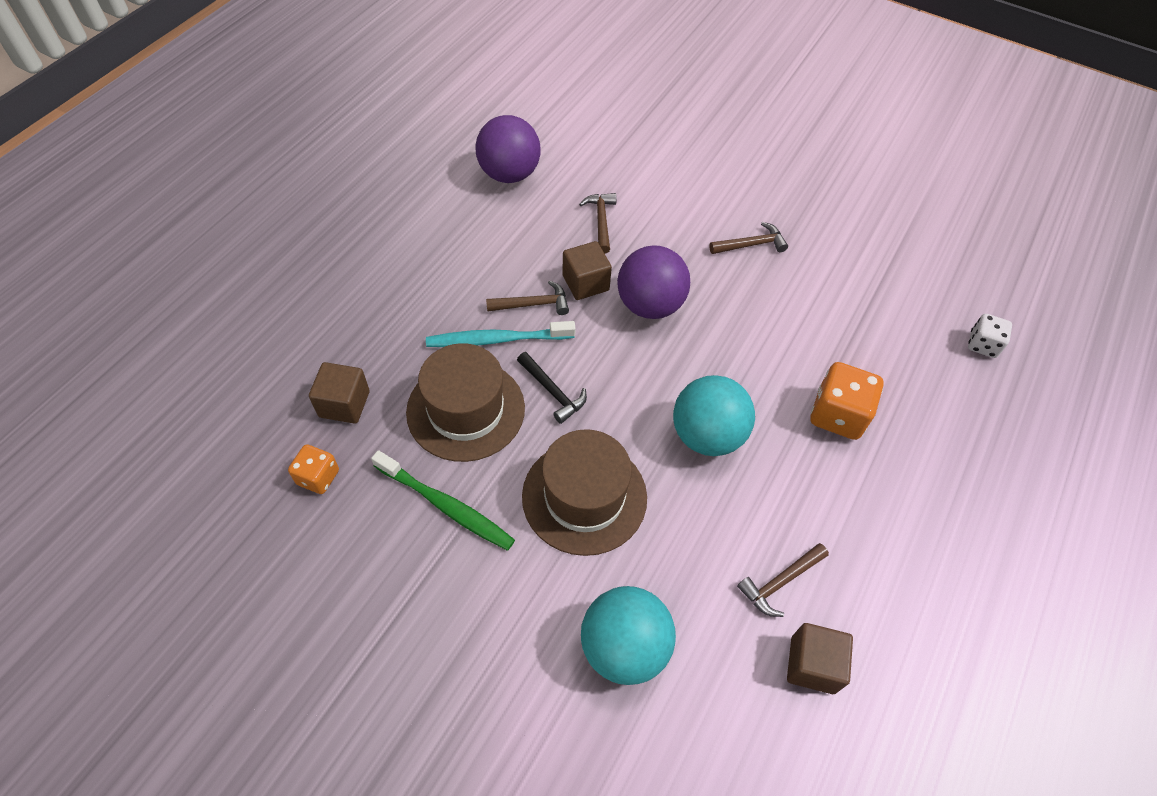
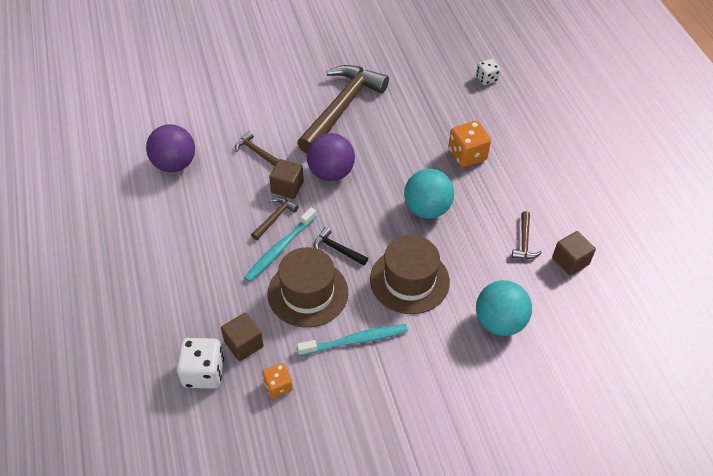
camera: 45 degrees left, 5 degrees down
(278, 397) = (203, 373): none -> white dice
(446, 506) = (355, 340): green toothbrush -> turquoise toothbrush
(552, 391) = (337, 249): black hammer -> black hammer turned 150 degrees counterclockwise
(751, 245) = (341, 108): brown hammer -> brown hammer, size x2.45

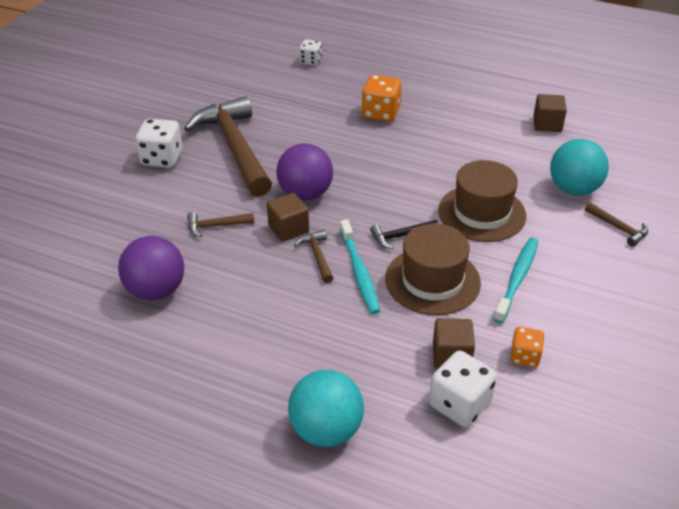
camera: 50 degrees left, 10 degrees down
(294, 83) = (162, 158): none -> white dice
(427, 209) = (414, 163): turquoise ball -> turquoise ball (326, 430)
(524, 242) = (504, 134): brown hammer -> brown hammer (618, 228)

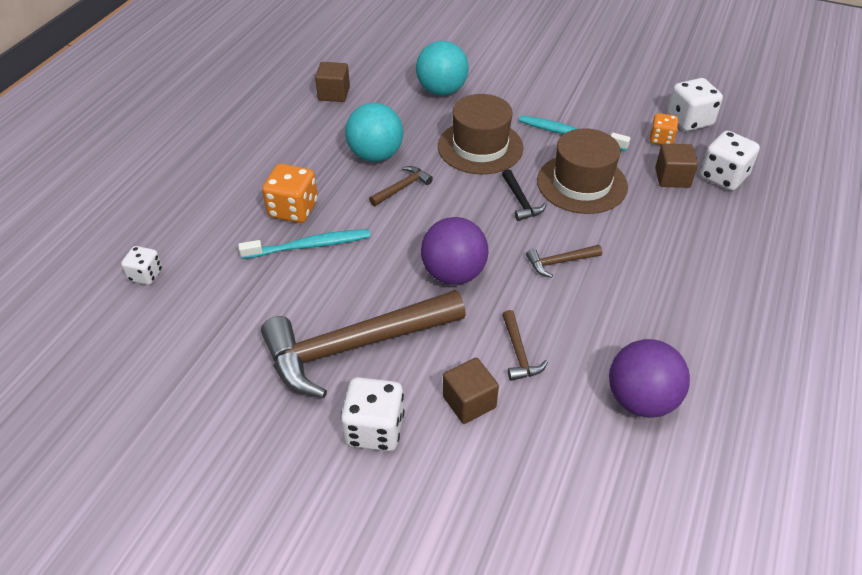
camera: 90 degrees left, 5 degrees up
(288, 229) = (517, 286): brown cube -> brown cube (469, 402)
(326, 430) = (780, 253): turquoise ball -> turquoise ball (375, 155)
(359, 272) = (579, 231): turquoise toothbrush -> turquoise toothbrush (309, 246)
(572, 391) = (689, 120): none -> white dice
(618, 228) = (495, 75): brown hammer -> brown hammer (402, 188)

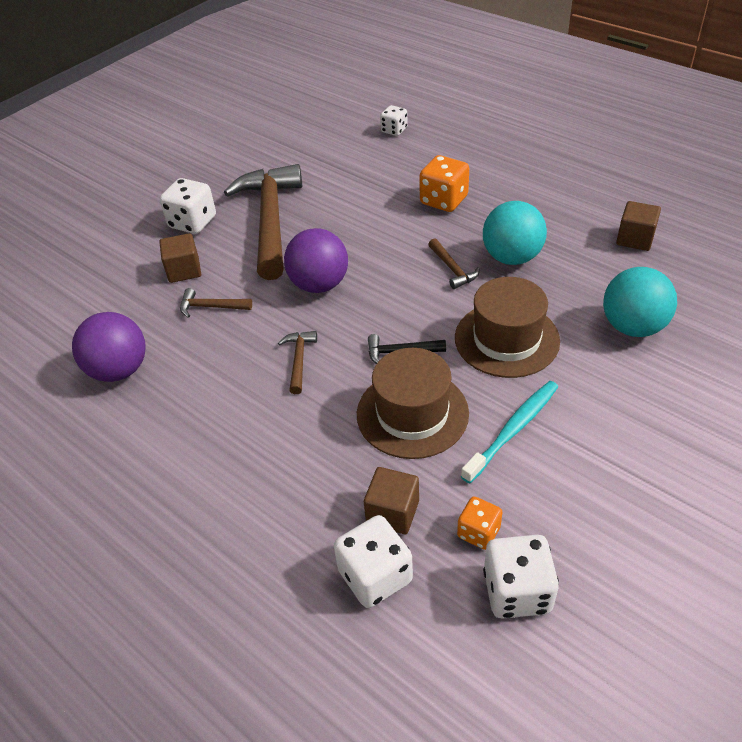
camera: 110 degrees right, 0 degrees up
(309, 246) = (392, 206): turquoise toothbrush -> none

